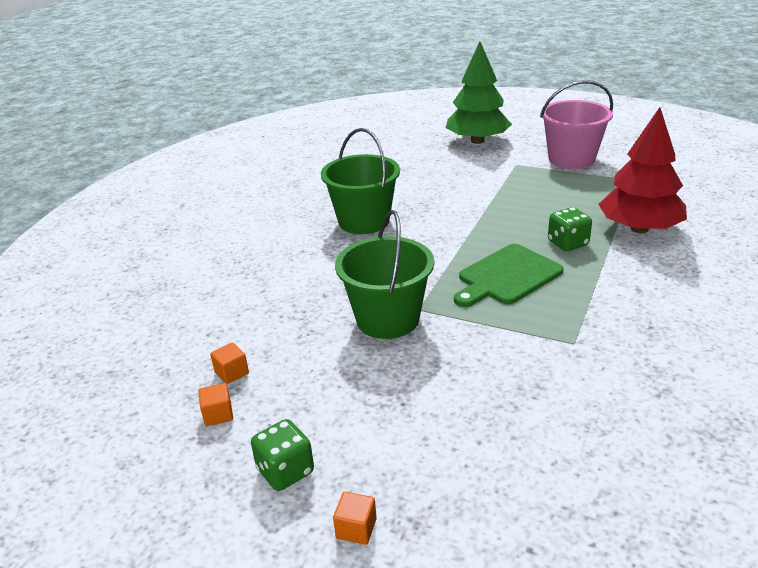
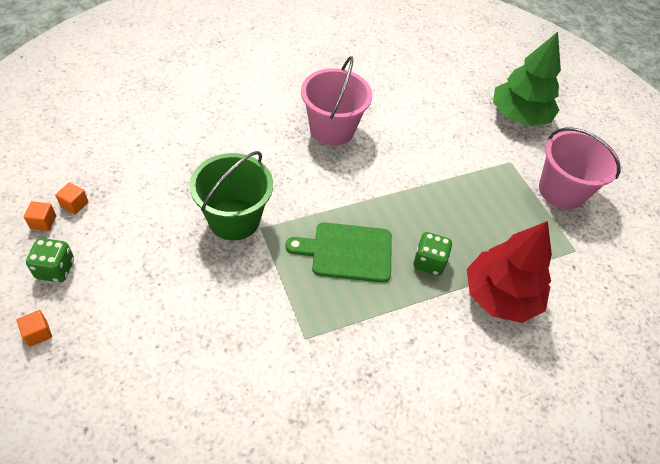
camera: 35 degrees right, 20 degrees up
(231, 373) = (114, 183): orange cube -> orange cube (43, 222)
(364, 221) = (332, 129): green bucket -> pink bucket

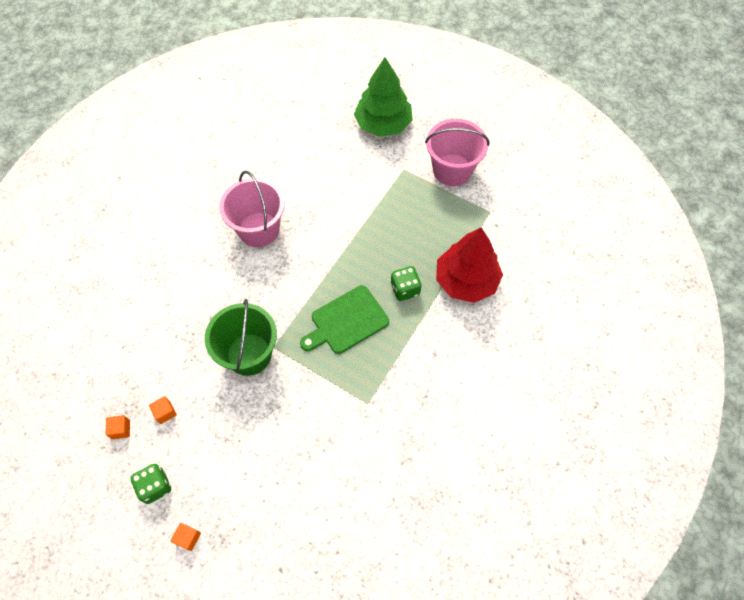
camera: 30 degrees left, 10 degrees up
(43, 222) = (111, 460): orange cube -> orange cube (165, 412)

